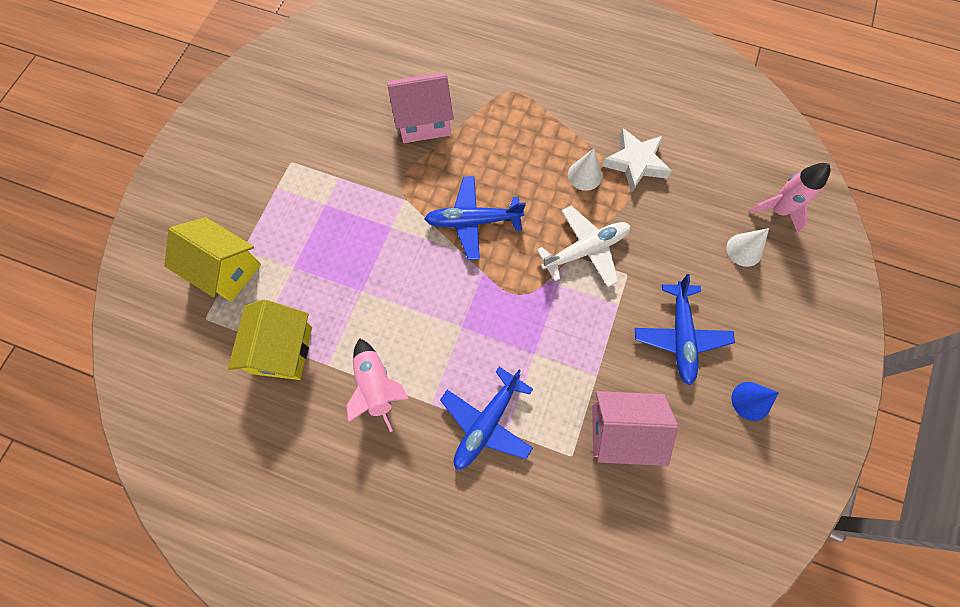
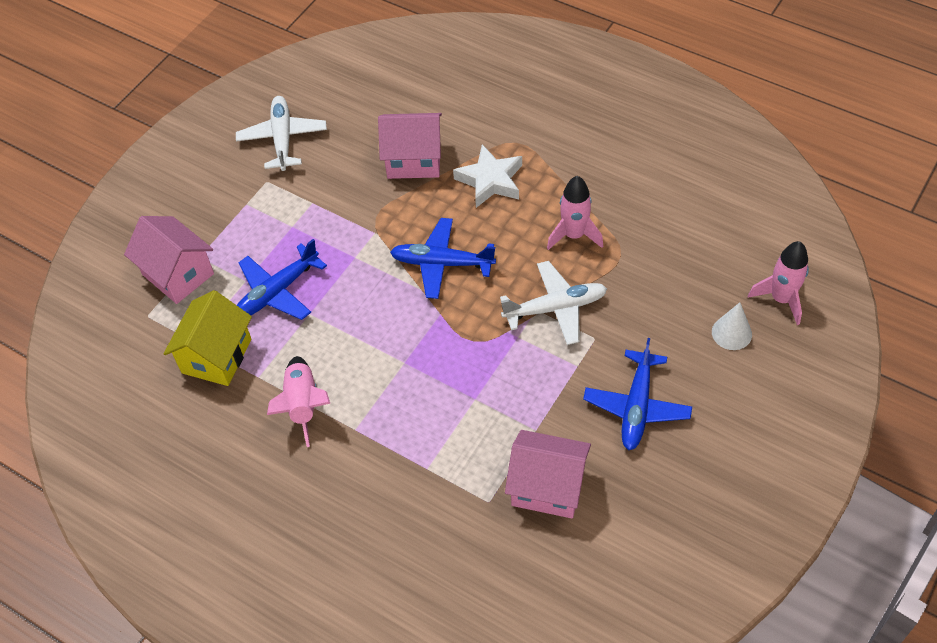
camera: 15 degrees right, 15 degrees down
(226, 270) = (178, 274): yellow house -> pink house
(296, 116) = (283, 138): none -> white plane
(486, 423) = (407, 456): blue plane -> blue plane (277, 292)
(584, 175) = (574, 235): white cone -> pink rocket
(635, 163) = (633, 230): white star -> white star (490, 181)
(751, 401) = (697, 481): blue cone -> none

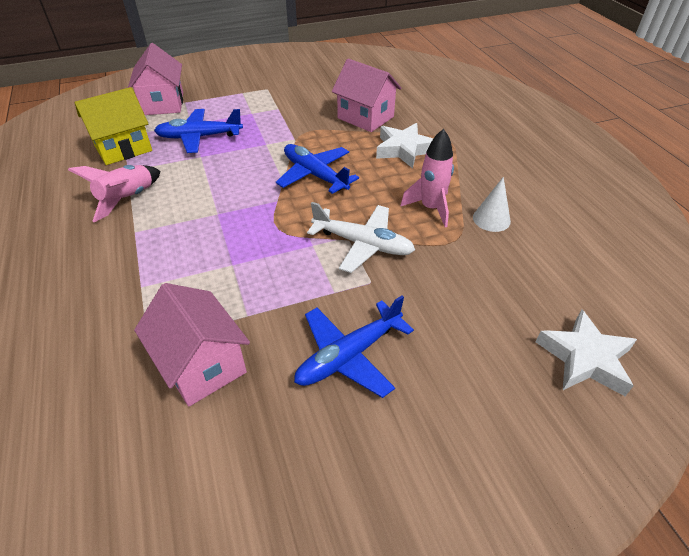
camera: 35 degrees right, 10 degrees down
(283, 138) = (302, 76): white plane -> none
(731, 333) = (503, 355): white cone -> white cone (491, 219)
(781, 299) = (584, 358): pink rocket -> white star

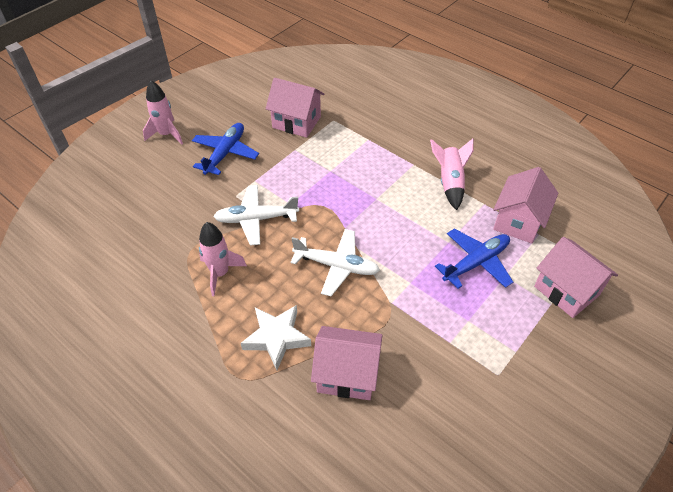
camera: 150 degrees right, 5 degrees up
(123, 148) = (518, 221): yellow house -> pink house
(315, 175) = (336, 266): blue plane -> white plane
(431, 449) = (166, 134): none -> pink rocket
(491, 219) = (166, 284): white cone -> none
(584, 358) = (90, 202): white star -> none

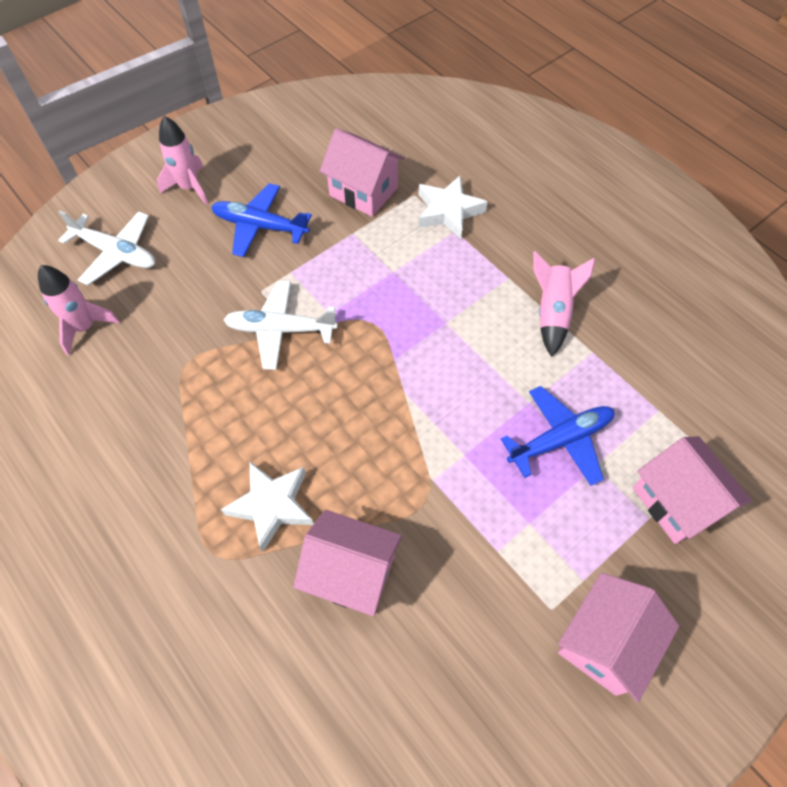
camera: 10 degrees right, 10 degrees up
(220, 273) = (218, 401): pink rocket -> pink rocket (85, 327)
(225, 153) = (260, 226): blue plane -> blue plane turned 105 degrees counterclockwise
(336, 266) = (371, 415): white plane -> white plane (116, 253)
(360, 127) = (448, 211): none -> white star
(518, 221) = (634, 386): pink house -> pink house (604, 643)

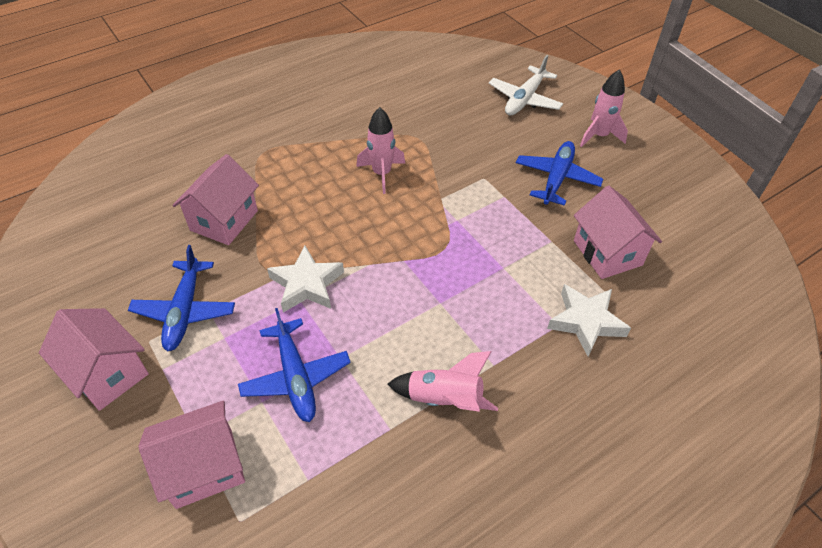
camera: 95 degrees right, 10 degrees down
(85, 327) = (455, 88): pink rocket -> pink rocket (381, 174)
(272, 506) = (288, 181): white star -> white star (306, 284)
(280, 329) = (443, 189): white plane -> none
(363, 191) = (607, 253): pink house -> pink house turned 60 degrees counterclockwise
(503, 579) = (184, 311): none -> blue plane

